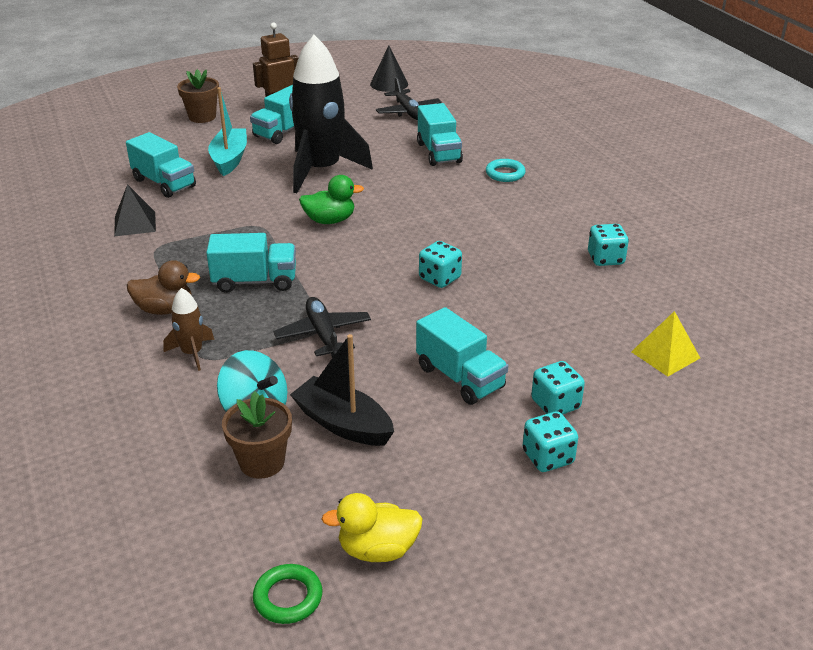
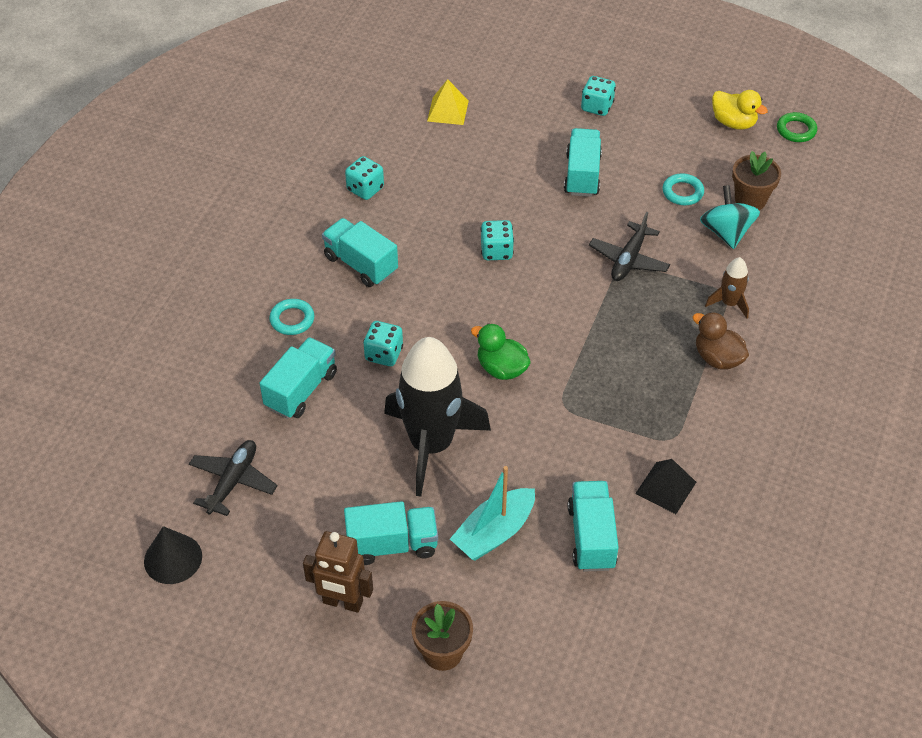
camera: 135 degrees left, 15 degrees up
(255, 281) = (627, 341): turquoise truck -> turquoise truck (360, 264)
(343, 424) = (682, 192): black boat -> turquoise ring
(555, 404) = (552, 127): turquoise dice -> turquoise dice (384, 354)

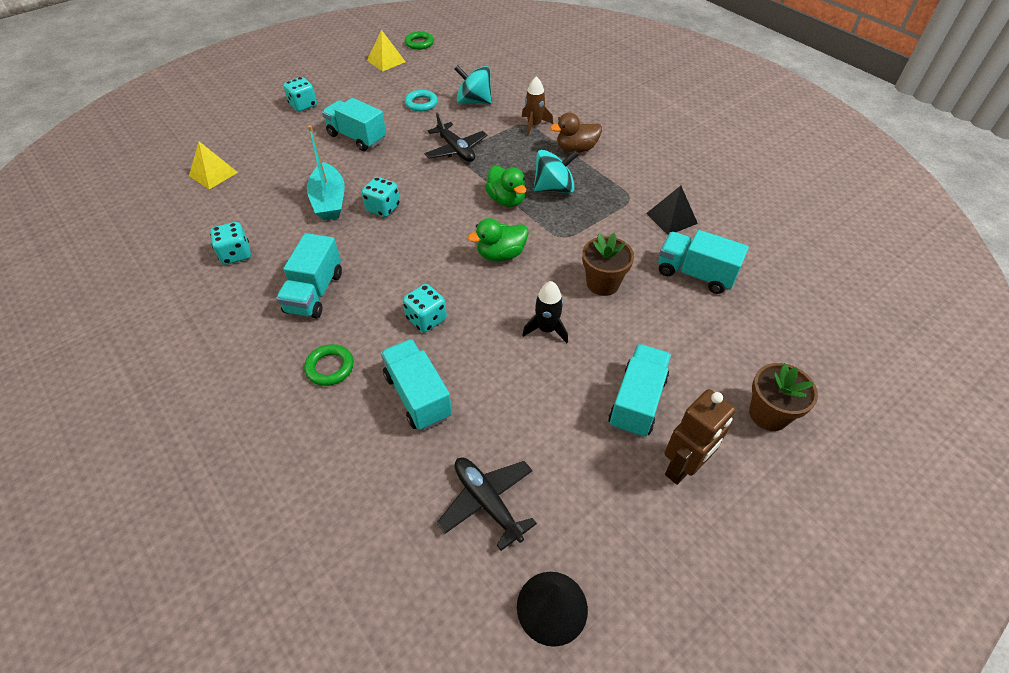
camera: 60 degrees left, 0 degrees up
(292, 319) = (330, 367): turquoise ring -> green ring
(360, 264) = (314, 292): turquoise truck -> turquoise truck turned 60 degrees counterclockwise
(431, 445) = (547, 329): black rocket -> black rocket, size x0.43
(494, 533) = (661, 328): turquoise boat -> turquoise boat (329, 201)
(583, 337) = (506, 200): none -> green duck
(633, 367) = (554, 188): none -> turquoise spinning top
(733, 123) = (386, 61): yellow duck -> yellow pyramid
(750, 200) = (456, 82): brown flower pot -> brown flower pot (602, 283)

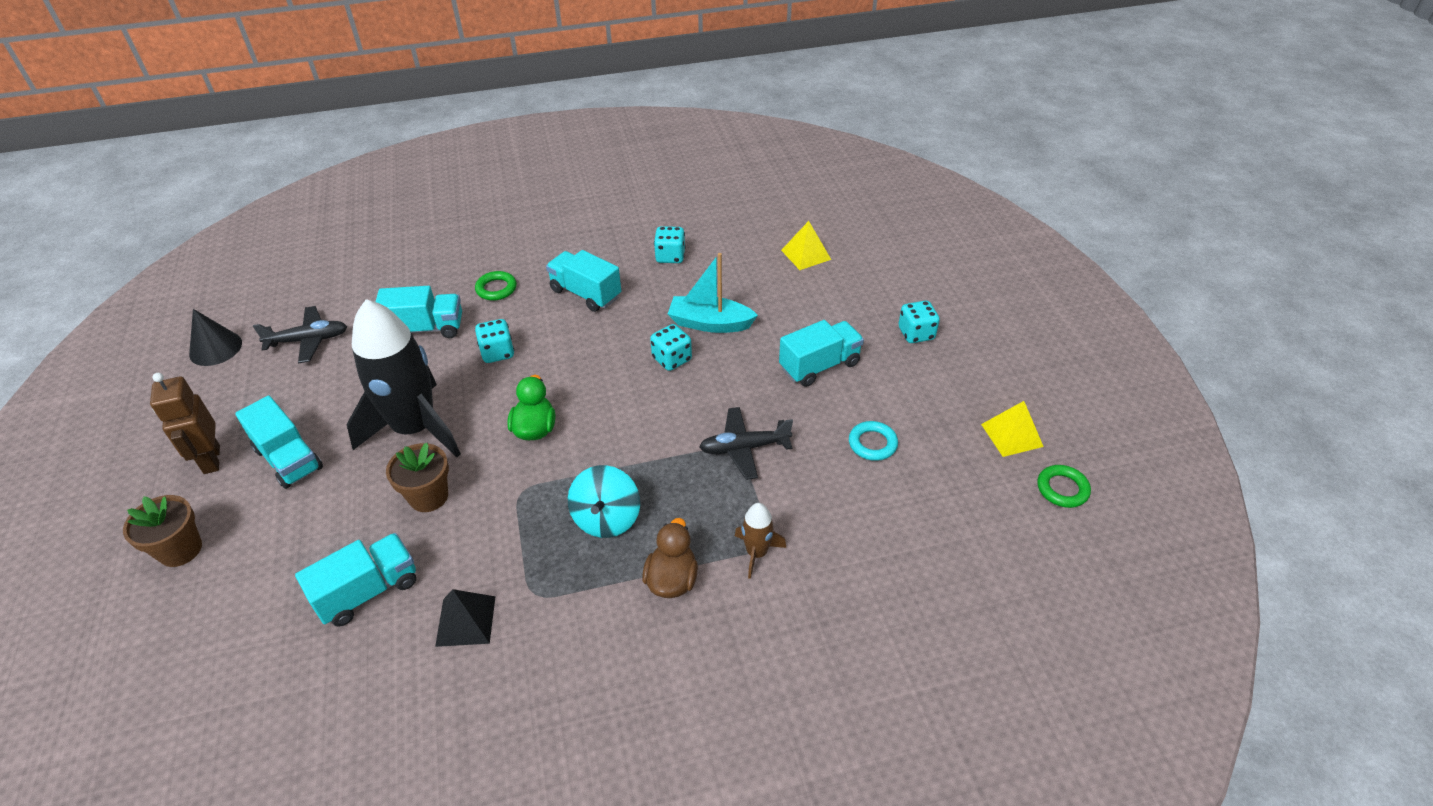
camera: 115 degrees right, 5 degrees down
(474, 101) = (852, 503): turquoise spinning top -> none
(506, 200) = (616, 464): green duck -> none
(547, 329) = (415, 428): black rocket -> black rocket, size x2.30

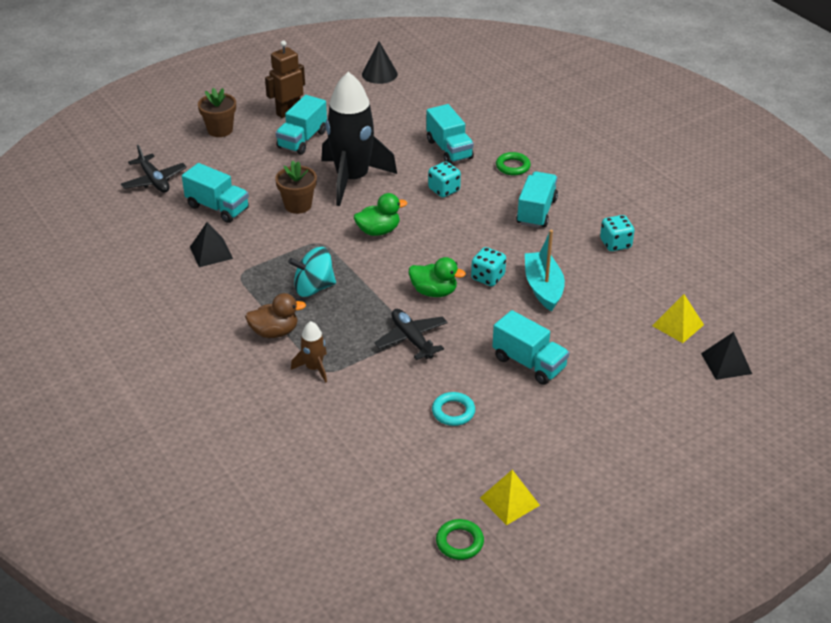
camera: 70 degrees right, 5 degrees down
(308, 340) = (408, 106): black plane -> black plane (154, 180)
(673, 408) = (434, 292): none -> green duck
(867, 243) = (726, 363): none -> black pyramid
(916, 334) = (610, 418): turquoise dice -> none

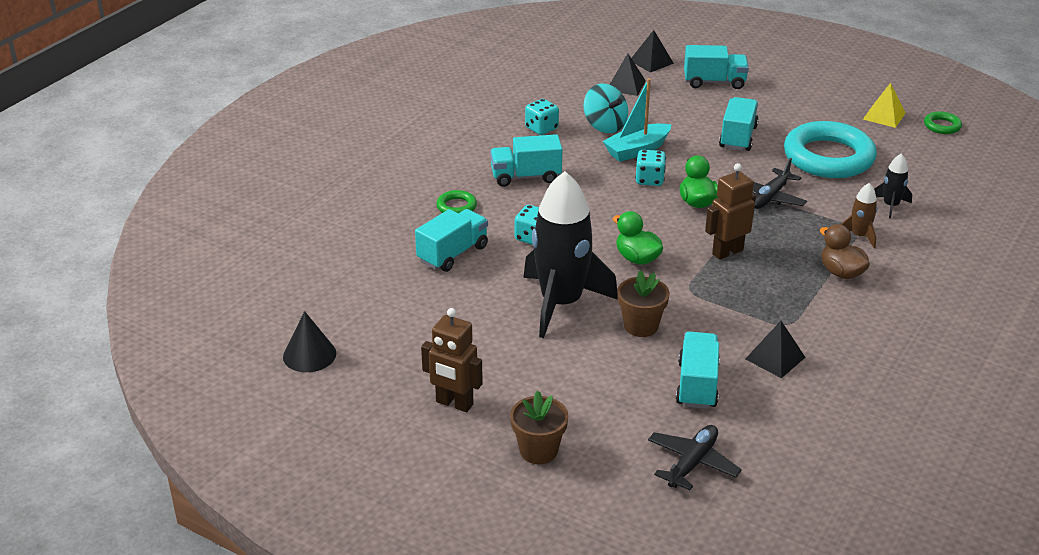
camera: 115 degrees left, 5 degrees down
(302, 140) = (509, 368): turquoise truck -> turquoise truck (714, 82)
(313, 288) = (760, 270): turquoise spinning top -> turquoise spinning top (605, 126)
(342, 414) = (890, 206): none -> black rocket
(351, 280) = (727, 252): none -> brown robot
(453, 412) = (828, 157): turquoise ring -> turquoise ring, size x2.38
(678, 325) = (625, 85): yellow pyramid -> black pyramid

